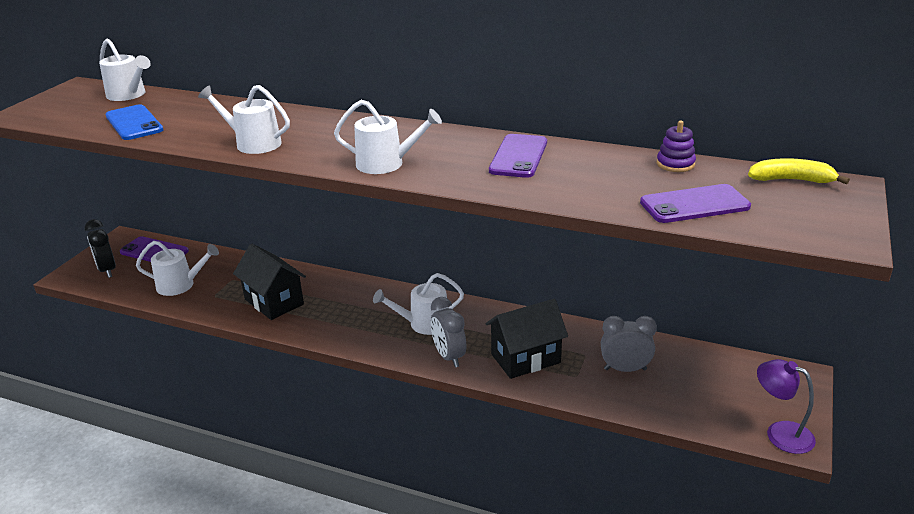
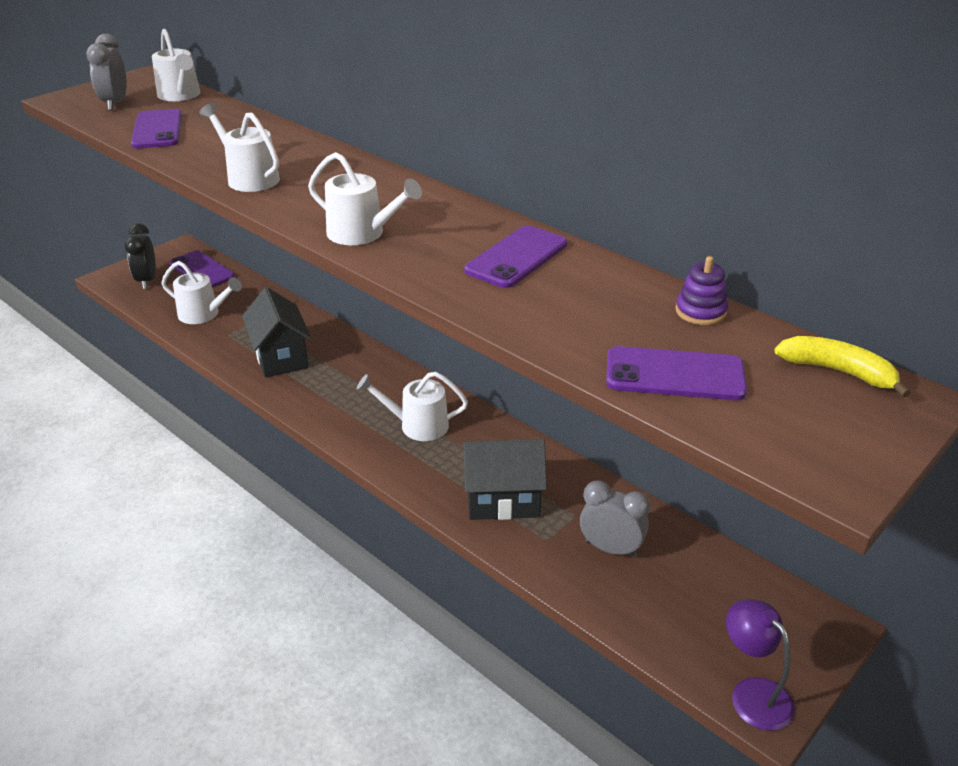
camera: 20 degrees right, 5 degrees up
(134, 123) = (157, 130): blue phone -> purple phone
(449, 356) = (419, 472): grey clock -> grey clock (115, 104)

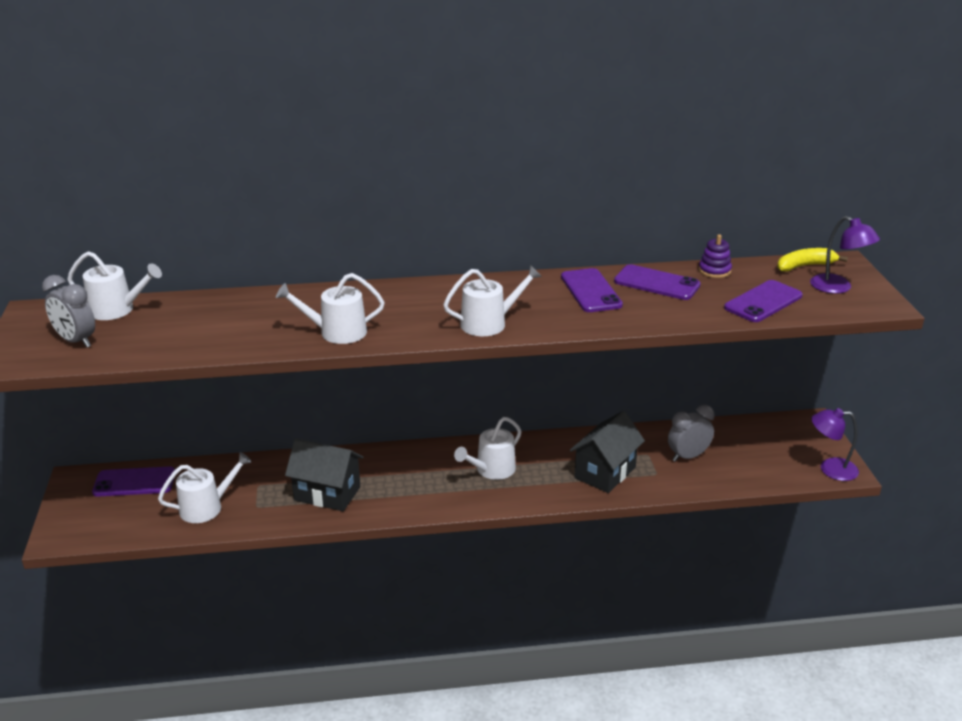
camera: 50 degrees left, 5 degrees down
(147, 280) = (100, 518): black clock -> none
(157, 130) = (174, 339): purple phone -> purple phone (657, 283)
(822, 421) = (838, 288): none -> purple lamp

